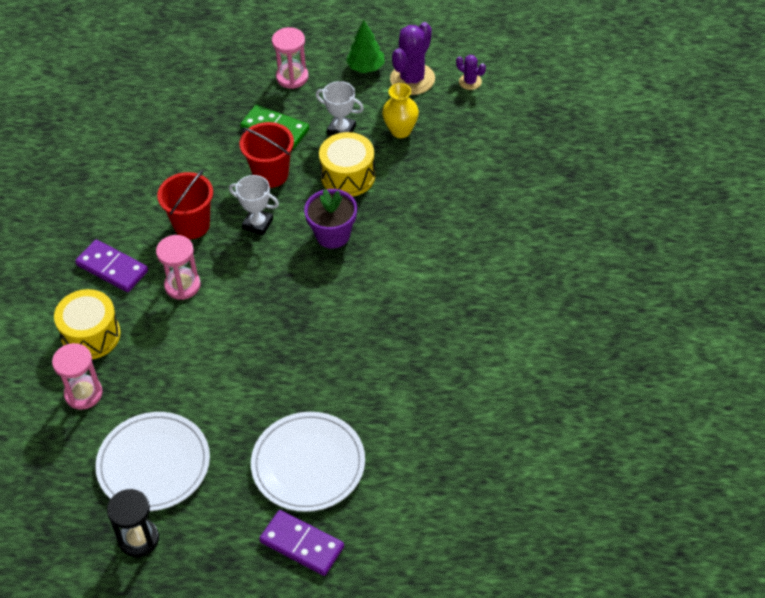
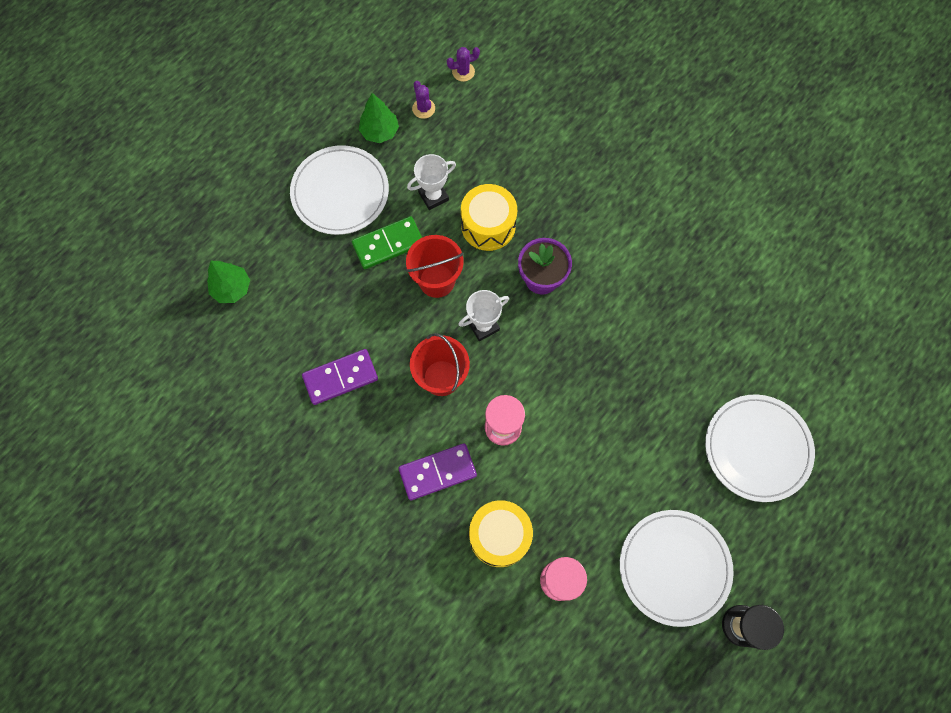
camera: 55 degrees left, 20 degrees up
(158, 69) = (232, 288): none -> green tree
(292, 77) = (340, 192): pink hourglass -> white plate
(302, 545) = (829, 503): purple domino -> purple domino (340, 378)
(401, 131) = (472, 155): yellow vase -> none
(412, 79) = (423, 108): purple cactus -> purple cactus, size x0.51

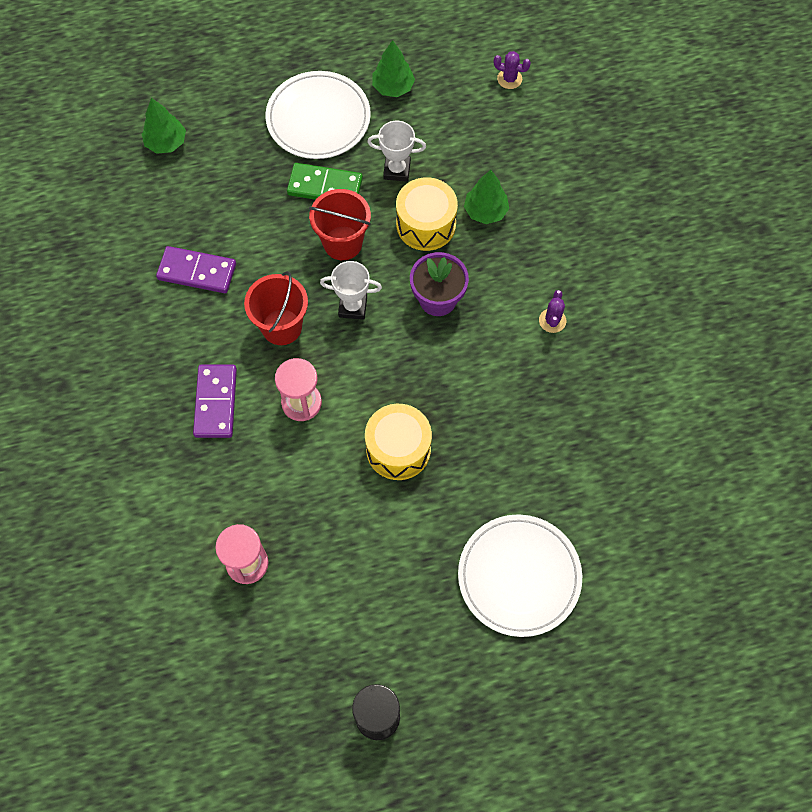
camera: 35 degrees right, 5 degrees down
(423, 108) = (448, 90): purple cactus -> purple cactus (552, 320)
(437, 472) = (216, 402): purple domino -> purple domino turned 75 degrees clockwise
(499, 535) = (226, 490): yellow drum -> yellow drum (398, 449)
(524, 187) = (485, 211): none -> green tree
(674, 567) = (357, 624): white plate -> none

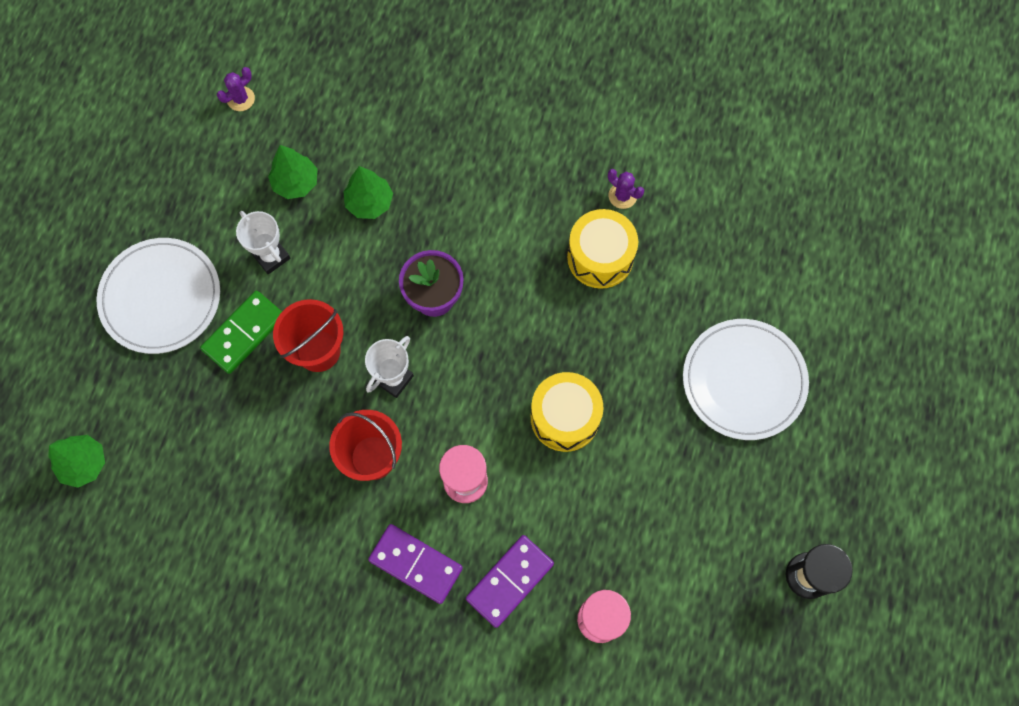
camera: 60 degrees left, 5 degrees up
(197, 272) = (259, 509): purple domino -> purple domino (510, 581)
(393, 87) = (175, 208): green tree -> green tree (296, 182)
(397, 170) = (271, 256): white trophy -> white trophy turned 75 degrees counterclockwise
(426, 224) = (348, 263): yellow drum -> yellow drum (600, 257)
(552, 320) = (518, 210): purple cactus -> purple cactus (622, 196)

